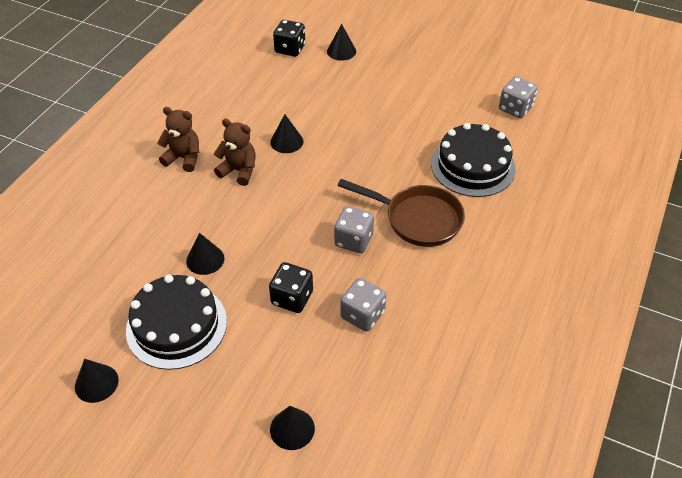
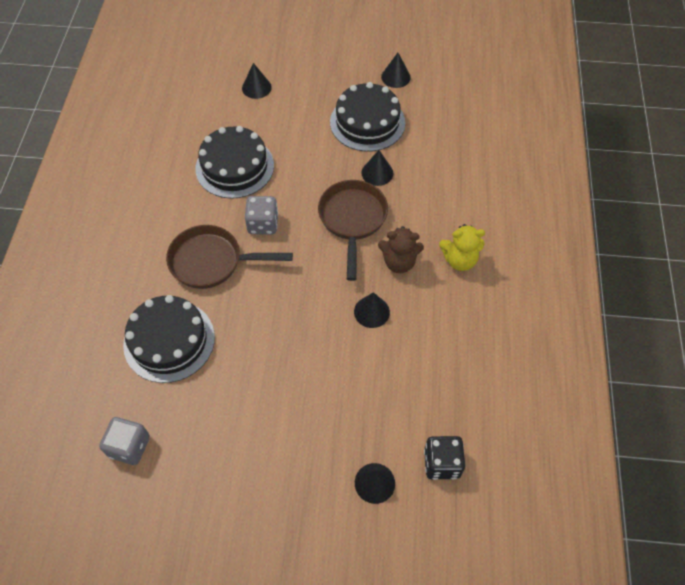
camera: 160 degrees right, 10 degrees up
(183, 158) = (459, 260): brown teddy bear -> yellow teddy bear
(260, 219) = (352, 220): none -> brown pan
(292, 298) = (293, 164): black dice -> none
(362, 315) = (234, 167): grey dice -> black cake

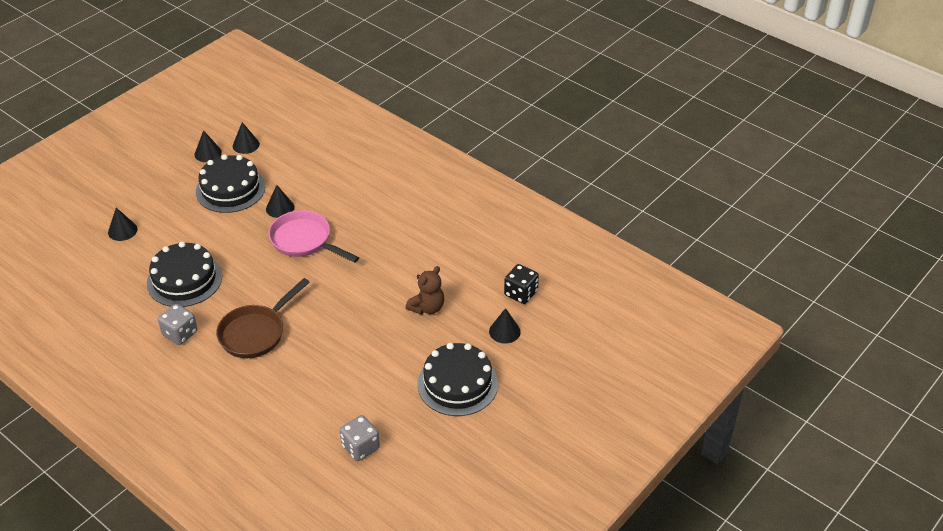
camera: 55 degrees left, 15 degrees down
(169, 341) = (297, 387): black cake -> black cake (457, 384)
(263, 224) = (255, 289): grey dice -> grey dice (180, 333)
(352, 220) = (304, 241): brown pan -> pink pan
(371, 312) = (386, 269): black cone -> black cone (246, 145)
(399, 262) = (363, 236): brown teddy bear -> brown teddy bear (427, 308)
(459, 260) = (393, 207): yellow teddy bear -> none

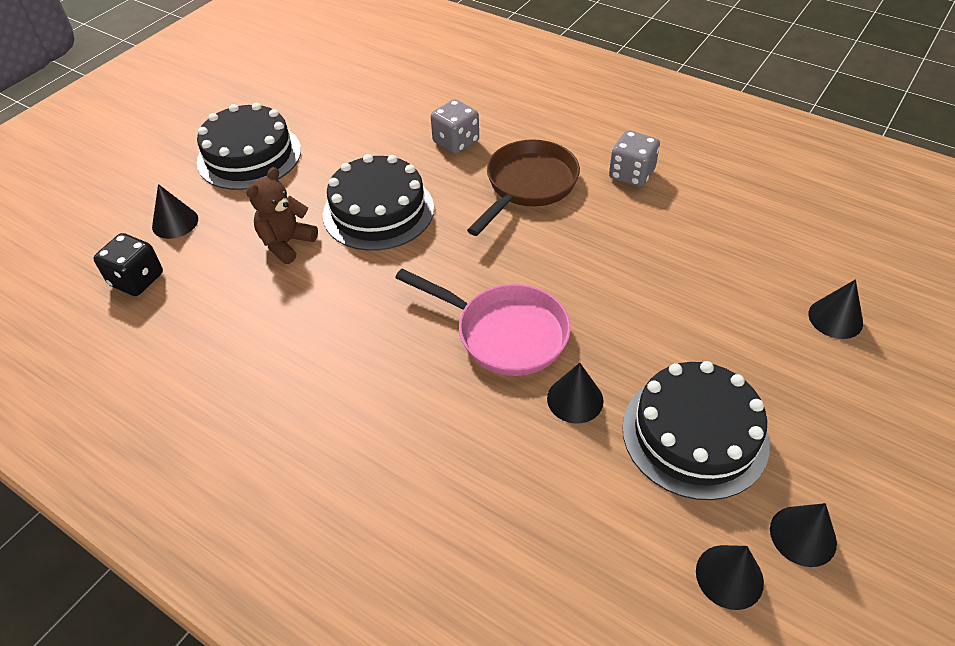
camera: 175 degrees right, 5 degrees up
(184, 280) = (671, 246): black cake -> black cake (378, 211)
(360, 447) = (364, 89): grey dice -> grey dice (456, 142)

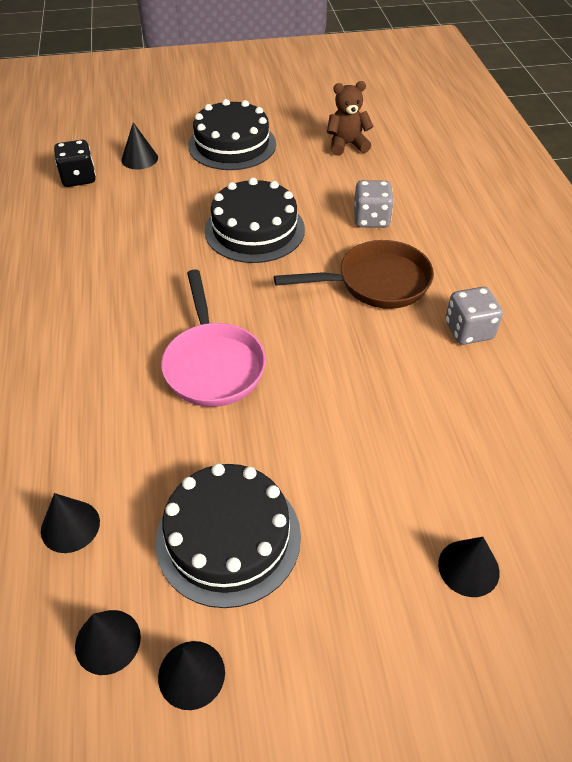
camera: 45 degrees right, 0 degrees up
(286, 243) = (176, 212): brown teddy bear -> brown teddy bear (347, 145)
(575, 399) = (191, 442): black cone -> black cone (70, 526)

